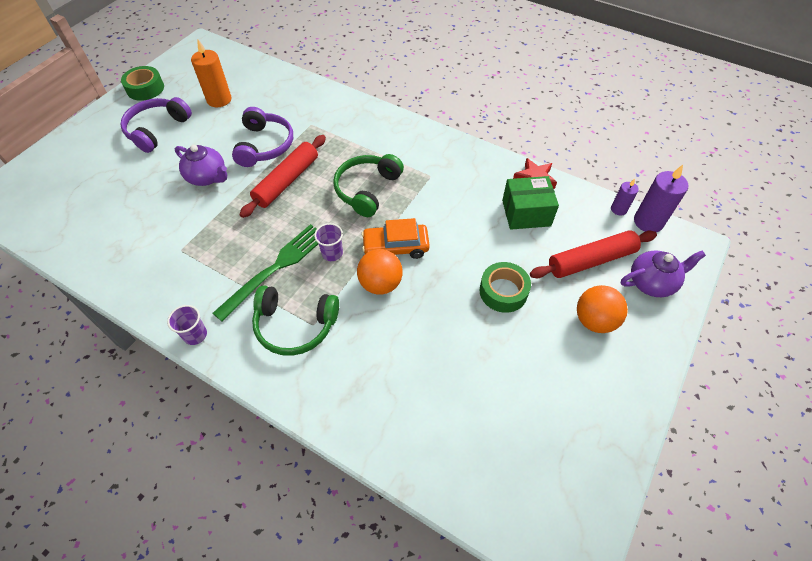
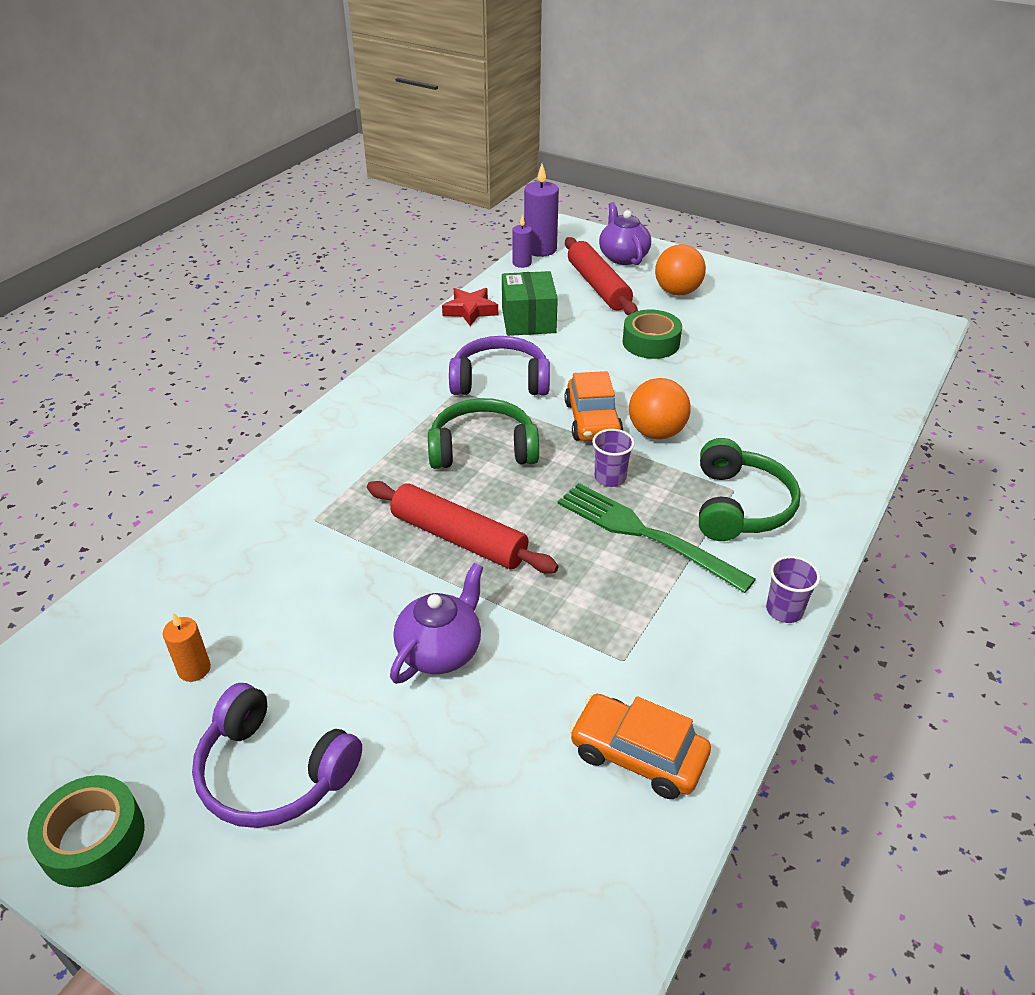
camera: 90 degrees left, 15 degrees down
(121, 252) = (638, 755): none -> orange car
(219, 100) = (194, 669): orange candle -> orange candle, size x0.57
(265, 145) = (361, 576): purple headphones -> purple headphones (500, 380)
(367, 189) = (482, 448): green headphones -> green headphones turned 150 degrees clockwise

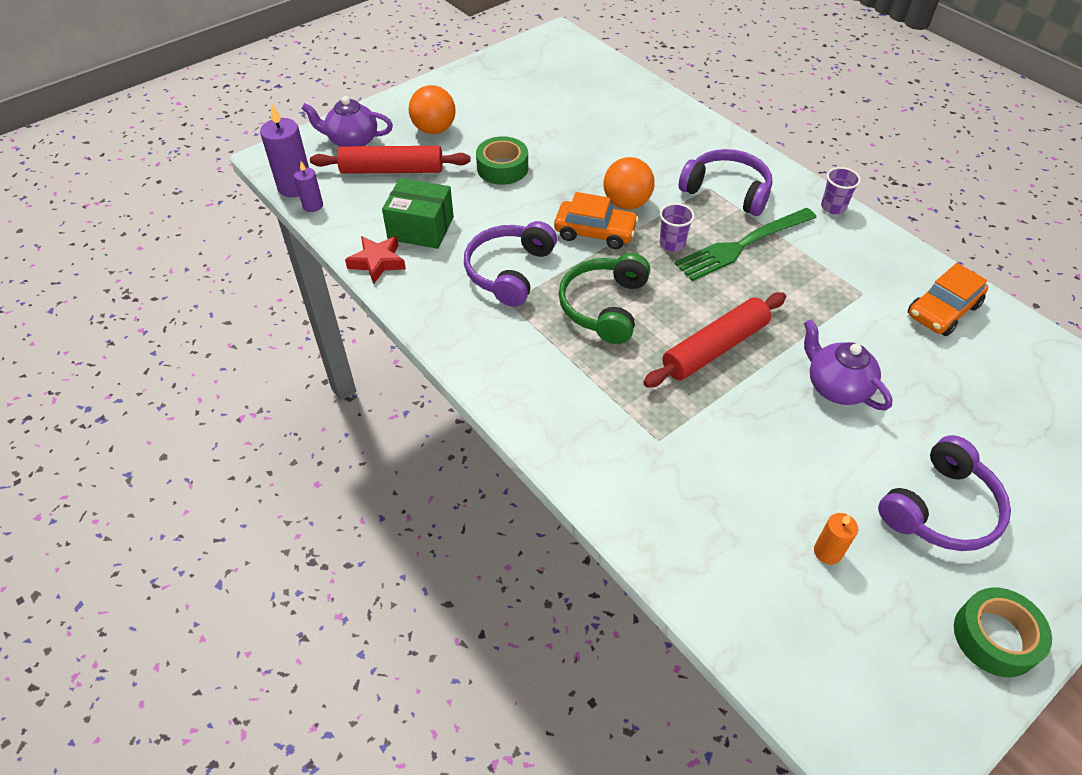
camera: 70 degrees left, 10 degrees up
(740, 506) = (727, 191): green headphones -> purple headphones

